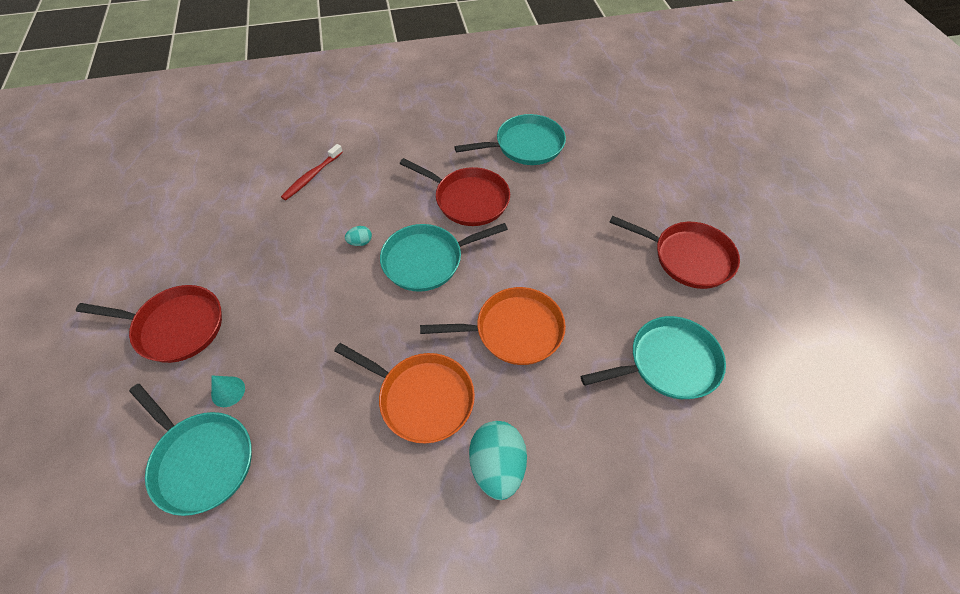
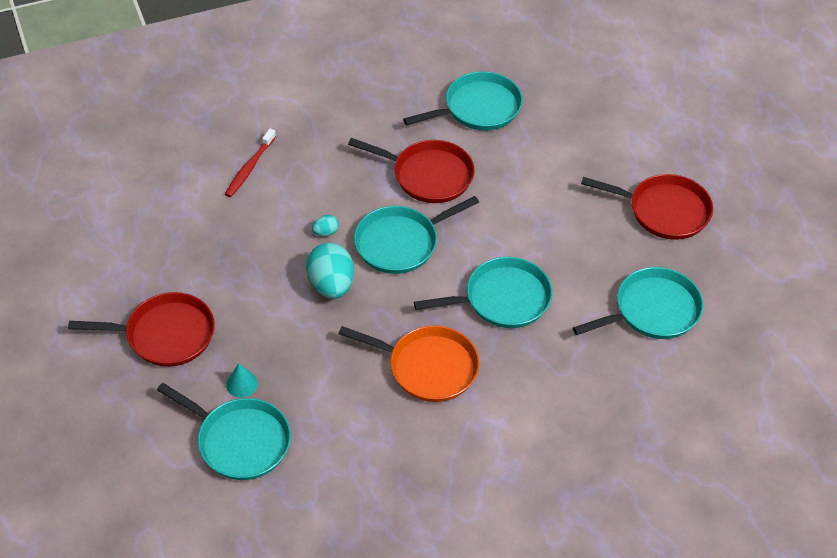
camera: 10 degrees left, 5 degrees down
(497, 466) = (509, 412): turquoise egg -> turquoise egg (331, 285)
(514, 330) = (503, 299): orange pan -> turquoise pan

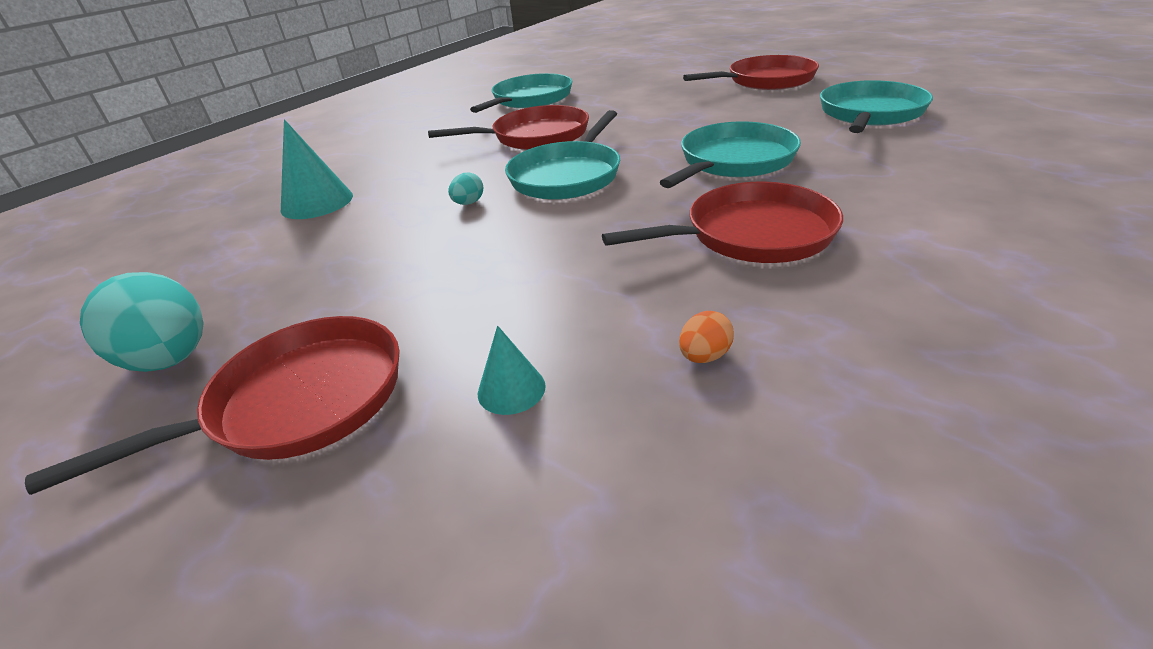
camera: 30 degrees left, 15 degrees down
(240, 441) = (604, 477): turquoise pan -> none
(249, 168) = (317, 202): red toothbrush -> turquoise cone
(323, 419) = (704, 356): none -> orange egg
(331, 285) = (527, 232): turquoise egg -> turquoise egg (171, 360)
(428, 367) = (752, 234): orange pan -> red pan

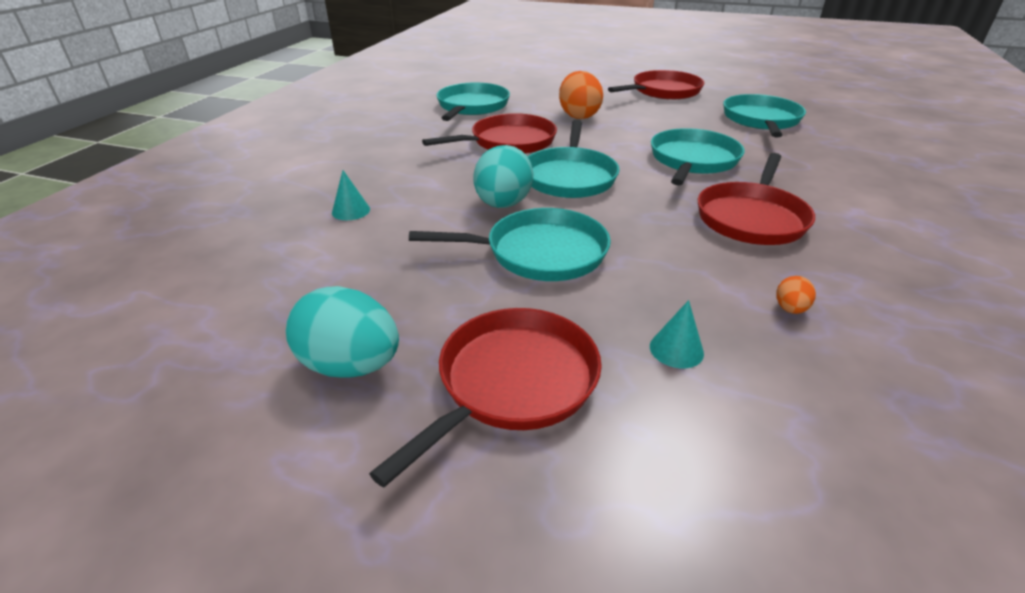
camera: 20 degrees left, 0 degrees up
(317, 202) = (351, 211): turquoise cone -> turquoise cone, size x0.57
(459, 258) = (540, 253): none -> turquoise pan
(468, 203) = (503, 204): turquoise egg -> turquoise egg, size x2.19
(638, 109) = (578, 116): none -> orange egg
(752, 234) = (752, 218): red pan -> red pan turned 150 degrees clockwise

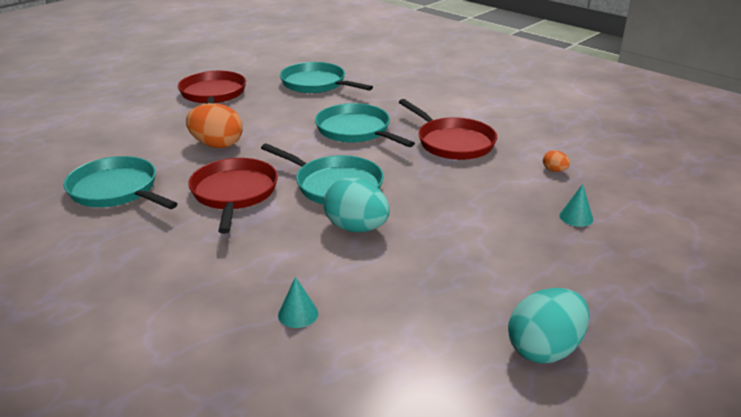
camera: 65 degrees left, 5 degrees down
(512, 382) = (586, 282): red pan -> none
(540, 253) = (444, 232): turquoise pan -> none

